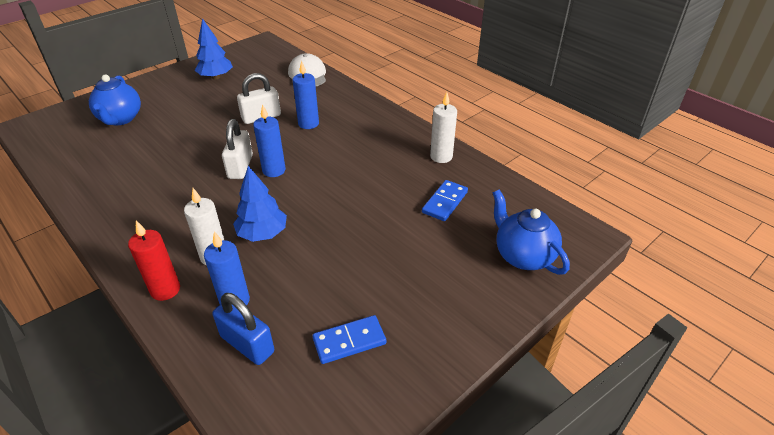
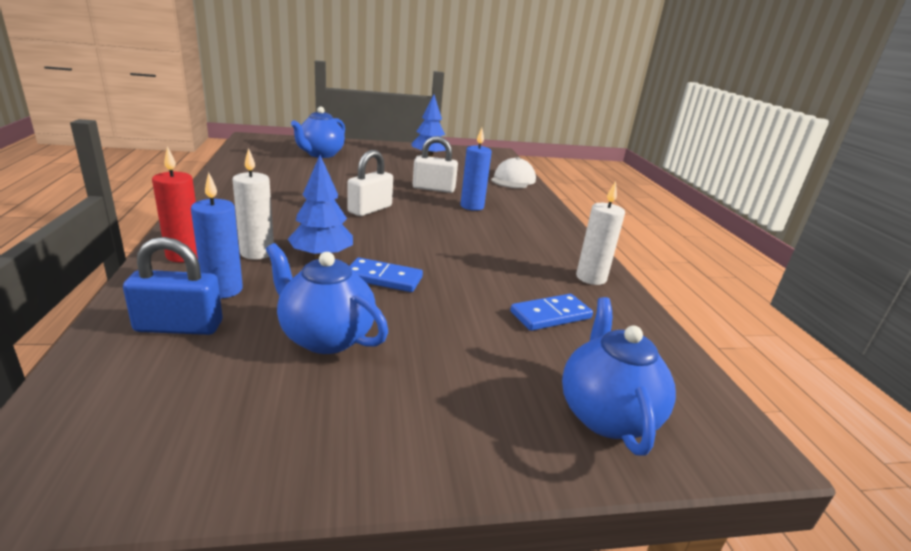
camera: 30 degrees right, 15 degrees down
(247, 344) = (179, 327): blue padlock -> blue padlock turned 75 degrees counterclockwise
(274, 170) = (396, 222): blue candle -> none
(342, 296) = (325, 337): none -> blue teapot
(349, 341) = (274, 380): blue domino -> blue domino (383, 278)

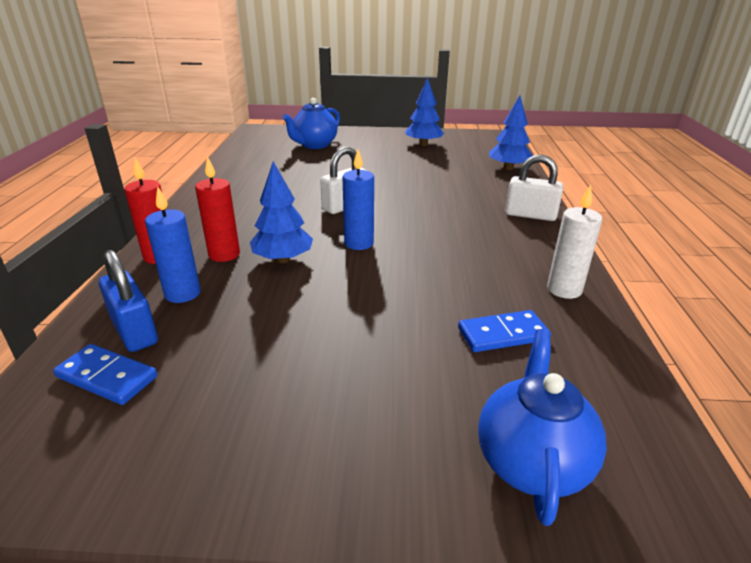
camera: 15 degrees right, 5 degrees up
(179, 327) = (134, 331): blue padlock -> blue padlock turned 45 degrees clockwise
(257, 253) = (224, 254): white candle -> red candle
(325, 337) = (261, 349): blue teapot -> none
(383, 278) = (336, 285): blue domino -> blue domino (107, 377)
(433, 189) = (418, 181): white padlock -> white padlock (530, 215)
(472, 206) = (453, 201): blue candle -> blue candle (359, 243)
(513, 179) = (508, 168): white cap -> blue tree

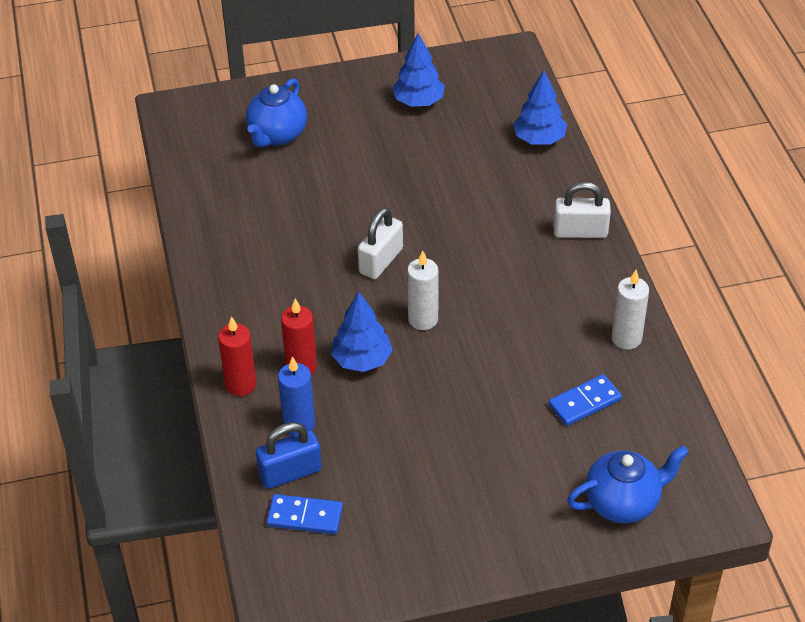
camera: 15 degrees left, 15 degrees up
(134, 331) = (290, 473): blue padlock -> blue padlock turned 60 degrees counterclockwise
(359, 243) = (423, 319): blue candle -> white candle
(531, 461) = (623, 503): blue teapot -> blue teapot turned 75 degrees clockwise

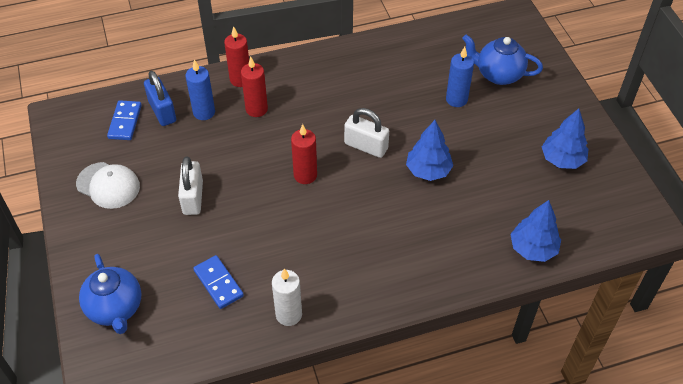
camera: 85 degrees right, 5 degrees up
(313, 175) = (456, 99): none -> blue candle
(362, 360) = (263, 142): blue tree -> blue tree (428, 170)
(423, 319) = (305, 175): white candle -> red candle
(423, 527) = (108, 185): none -> white cap
(580, 232) = (415, 281): white padlock -> white padlock (193, 198)

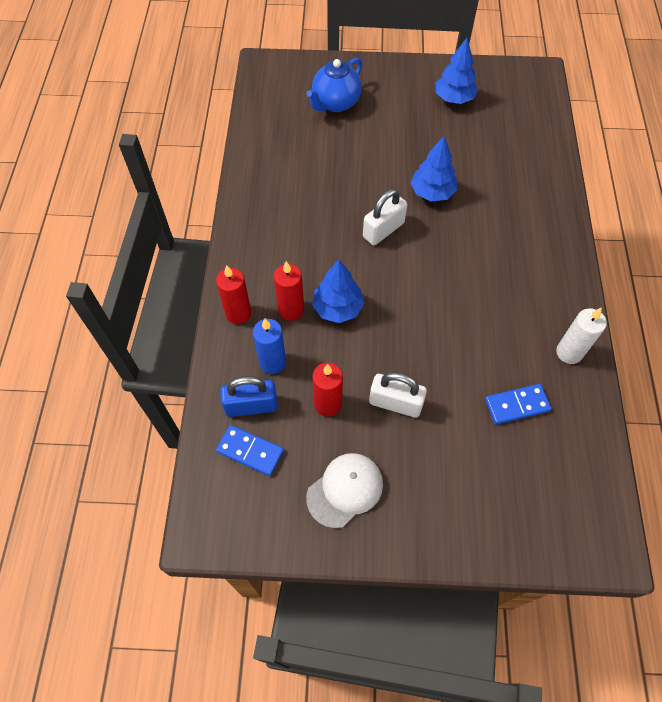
camera: 70 degrees left, 10 degrees up
(115, 309) = (525, 515): blue teapot -> none
(305, 175) = (402, 291): red candle -> red candle (328, 404)
(456, 99) = (353, 143): blue candle -> none
(533, 249) = (542, 152): blue tree -> blue tree (338, 308)

